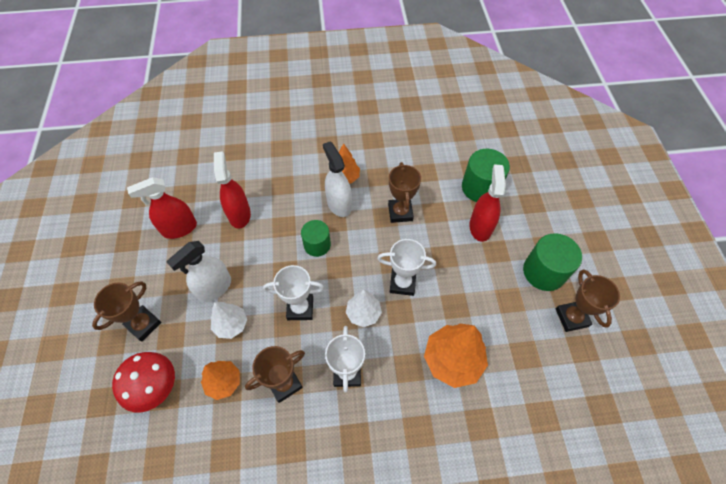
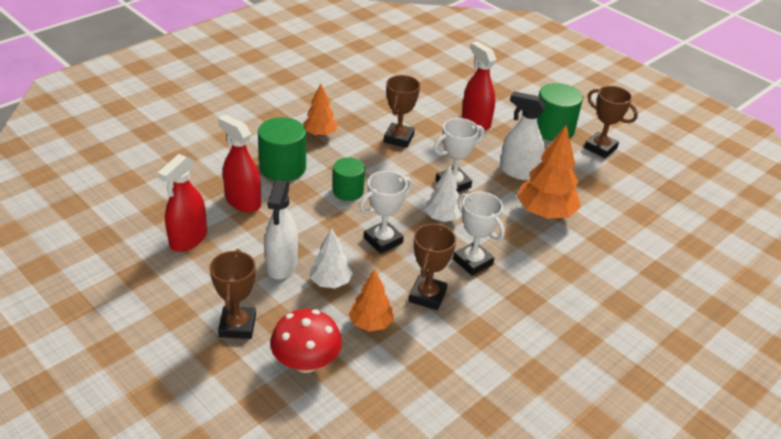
camera: 40 degrees left, 20 degrees down
(339, 204) = (336, 155): white spray bottle -> white spray bottle (518, 172)
(400, 212) = (398, 138): brown trophy -> brown trophy turned 60 degrees clockwise
(480, 187) = (448, 96): green cylinder -> green cylinder (283, 168)

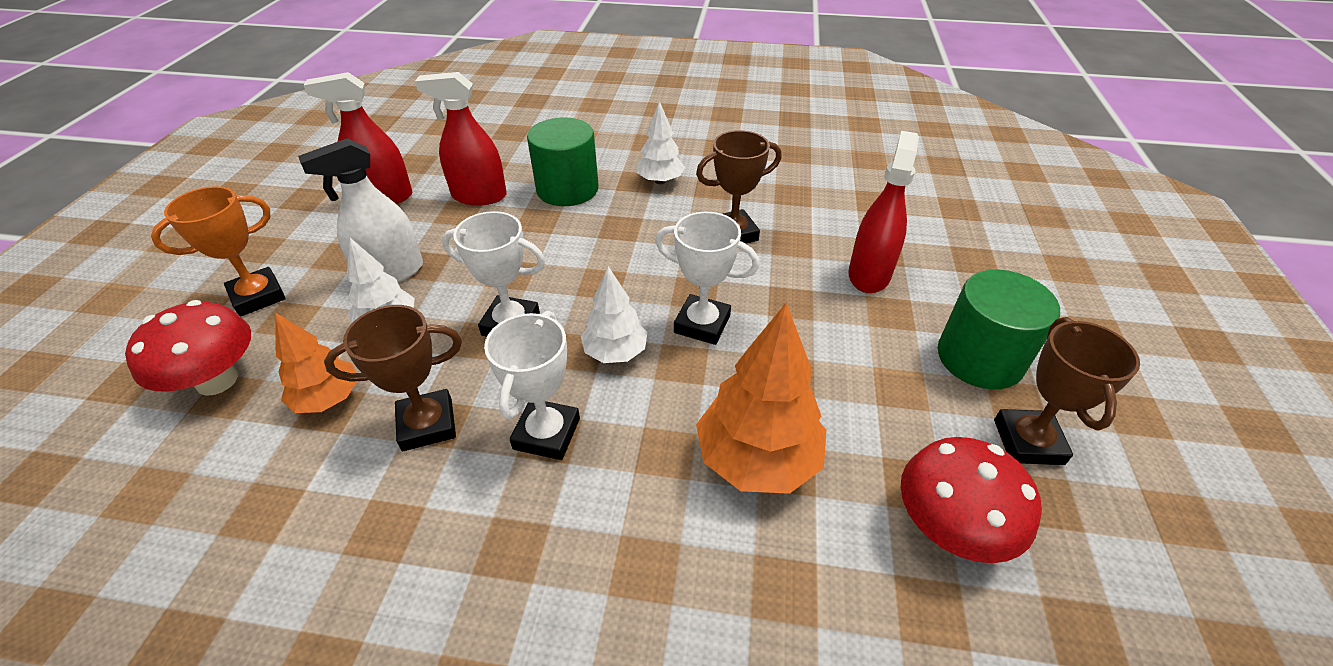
camera: 55 degrees right, 5 degrees up
(237, 326) = (258, 296): brown trophy -> orange trophy
(243, 202) = (479, 196): red spray bottle -> red spray bottle turned 90 degrees counterclockwise
(320, 134) = (660, 181): orange tree -> white tree
(348, 191) = (579, 250): green cylinder -> none
(518, 172) = (818, 374): white spray bottle -> none
(616, 189) = (949, 527): none -> red mushroom

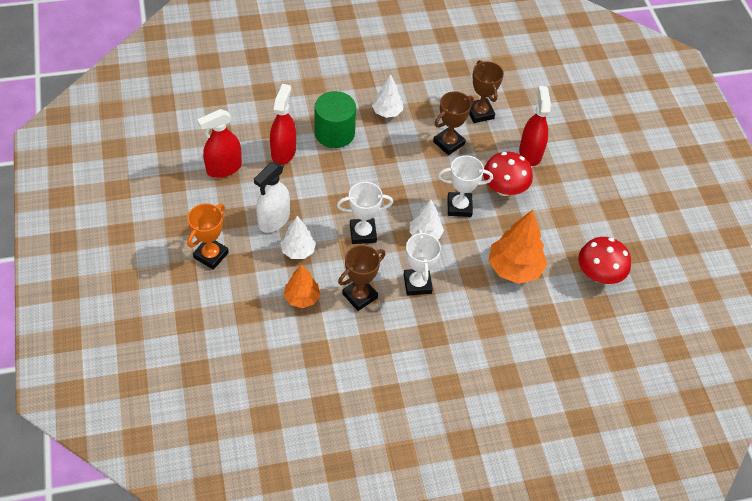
camera: 25 degrees left, 10 degrees up
(217, 380) = (236, 305): red mushroom -> red mushroom (504, 188)
(479, 196) = (283, 152): red spray bottle -> red spray bottle turned 120 degrees clockwise
(979, 358) = (594, 190): green cylinder -> none
(1028, 442) = (622, 227): brown trophy -> brown trophy (479, 113)

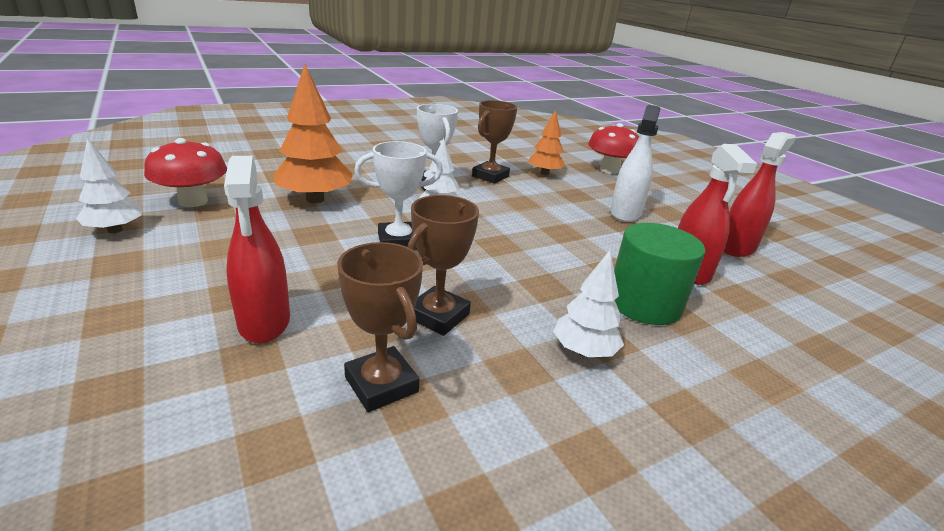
camera: 165 degrees right, 25 degrees down
(211, 255) = (655, 189): orange trophy -> none
(298, 251) = (576, 196): white tree -> white tree (115, 230)
(363, 233) = (516, 211): white trophy -> none
(504, 188) = (325, 267): red mushroom -> red mushroom (609, 170)

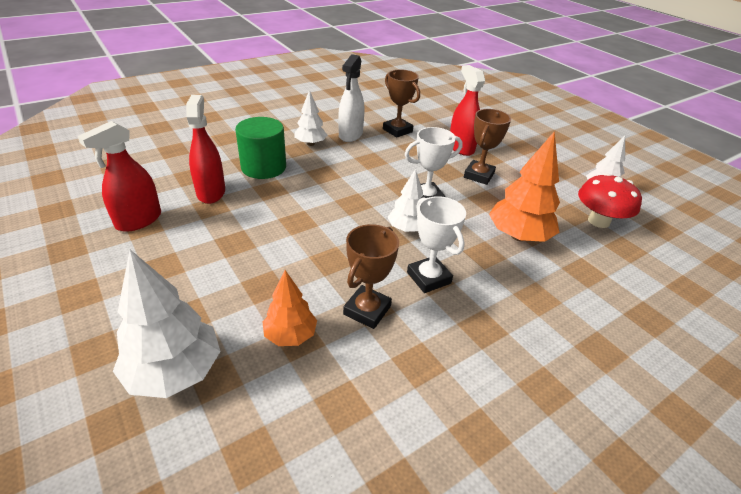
camera: 175 degrees right, 10 degrees up
(438, 316) = (383, 154): brown trophy -> brown trophy (478, 175)
(609, 170) = (175, 372): red mushroom -> white tree
(625, 213) = (220, 257): white spray bottle -> white spray bottle (350, 135)

